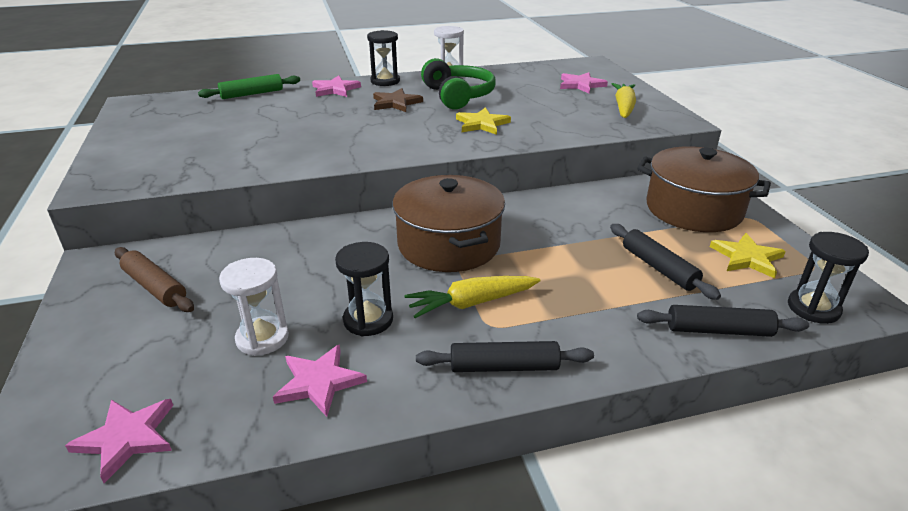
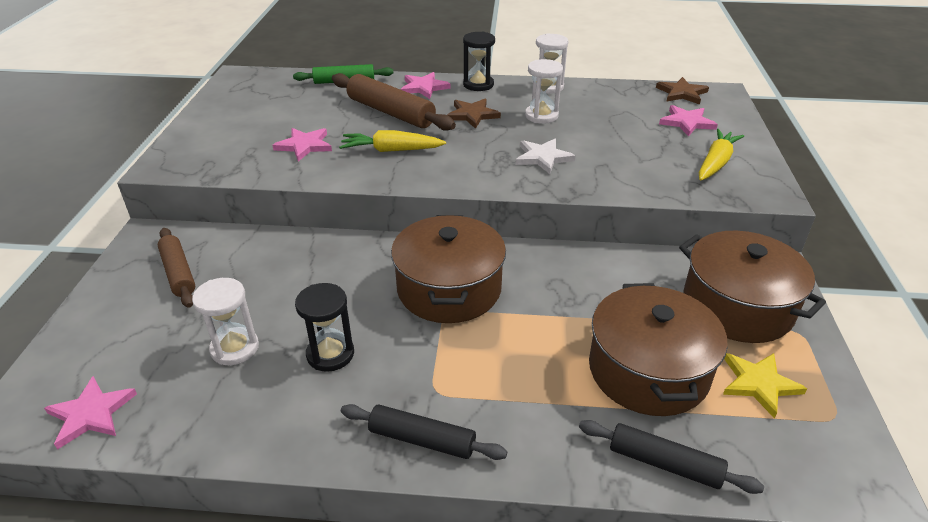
camera: 20 degrees right, 5 degrees up
(316, 111) = (391, 112): none -> brown rolling pin
(319, 382) = (256, 406): pink star -> pink star (304, 146)
(458, 96) = (541, 116): green headphones -> white hourglass
(471, 303) = (432, 361): yellow carrot -> yellow carrot (391, 150)
(482, 124) = (543, 158): yellow star -> white star
(562, 67) = (681, 93): none -> brown star
(659, 268) = (648, 370): black rolling pin -> brown pot
(813, 308) = (794, 469): black hourglass -> none

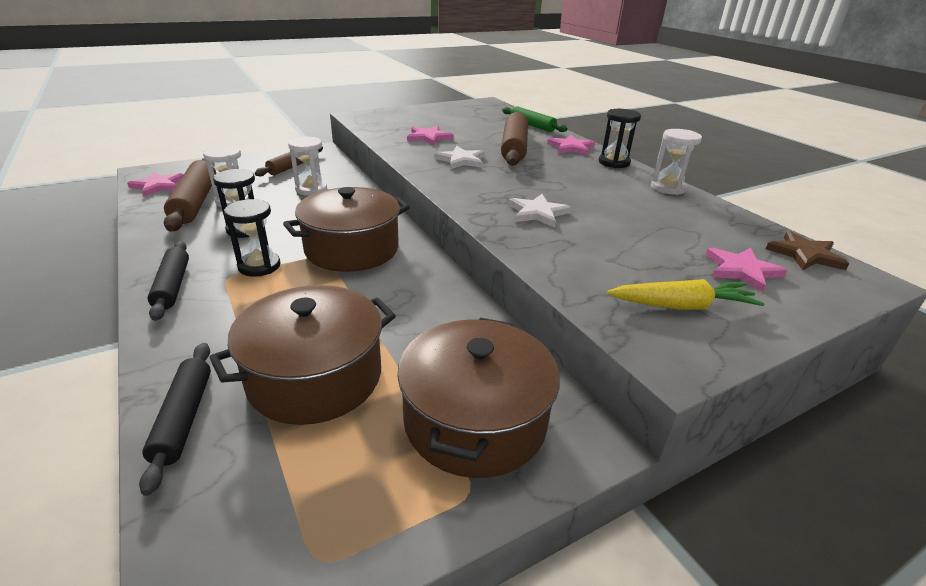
camera: 55 degrees right, 5 degrees down
(199, 383) = (196, 202): none -> brown rolling pin
(391, 150) = (461, 160): yellow carrot -> white star
(431, 362) = (259, 266): none -> black hourglass
(472, 115) = (560, 172): brown star -> none
(541, 116) = (609, 196): white hourglass -> white hourglass (311, 189)
(759, 384) = (343, 467): yellow star -> none

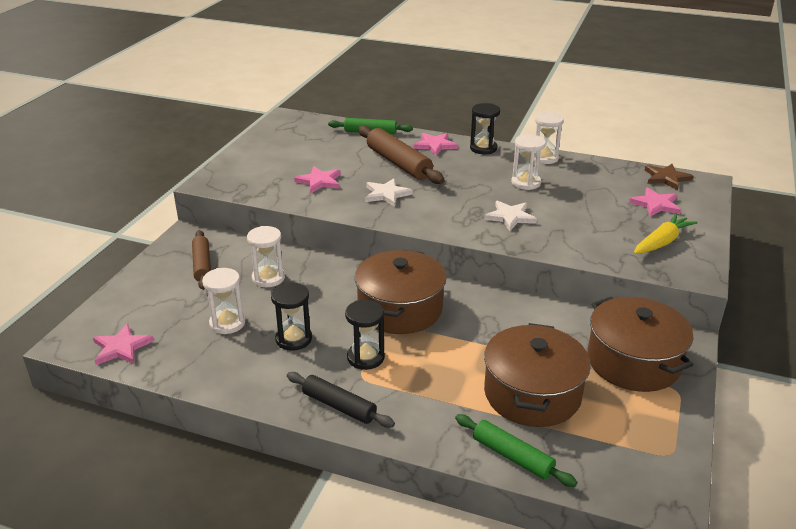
camera: 40 degrees left, 0 degrees up
(184, 418) = (512, 456): black rolling pin -> green rolling pin
(196, 202) = (197, 342): brown rolling pin -> none
(608, 197) = (526, 183): none -> white hourglass

